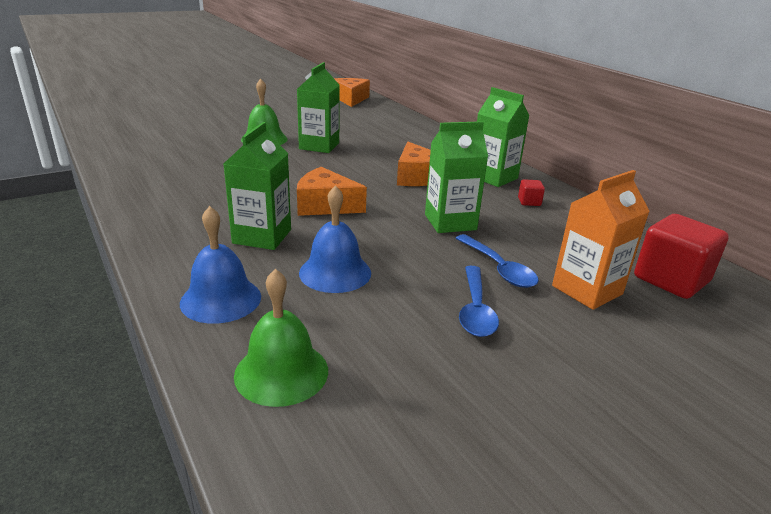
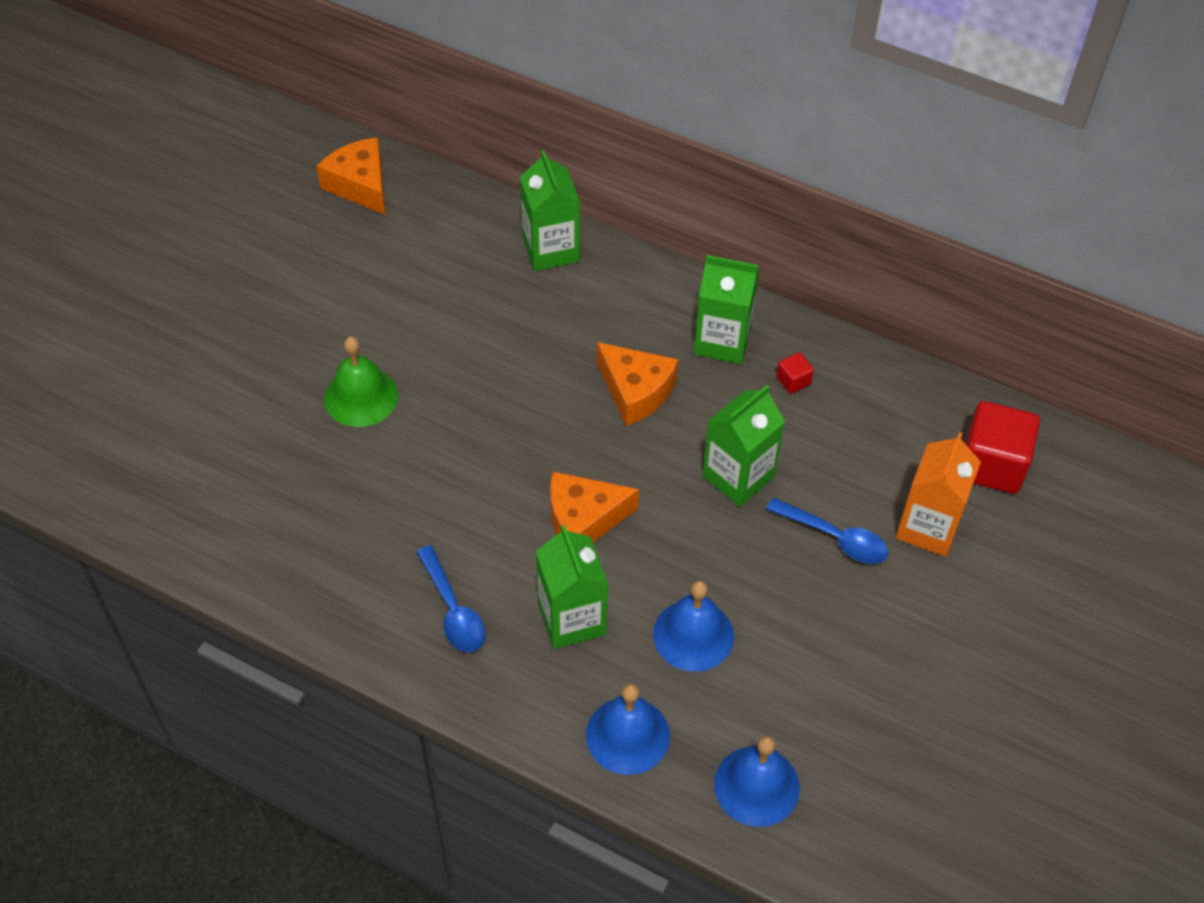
camera: 30 degrees left, 25 degrees up
(281, 372) = (756, 786): green bell -> blue bell
(319, 146) = (451, 375): green carton -> green carton (550, 249)
(475, 309) = (851, 615): blue spoon -> blue spoon (453, 610)

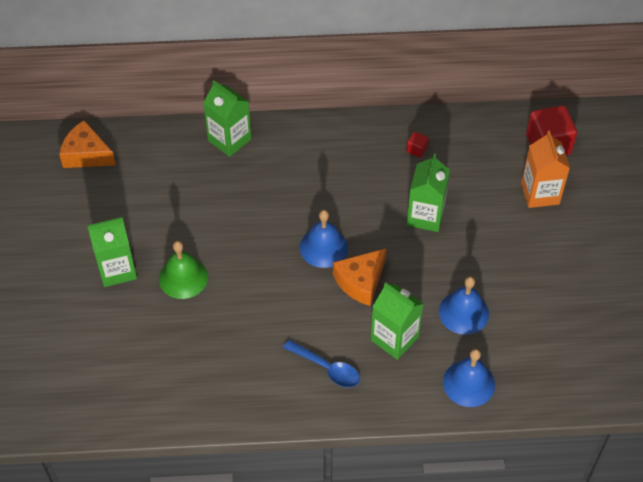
camera: 30 degrees left, 0 degrees up
(635, 391) = (337, 197): orange cheese -> none
(722, 341) = (363, 146): green carton -> green carton (117, 269)
(756, 786) = (551, 372): blue bell -> blue bell (323, 247)
(835, 537) = (498, 223): blue spoon -> none

